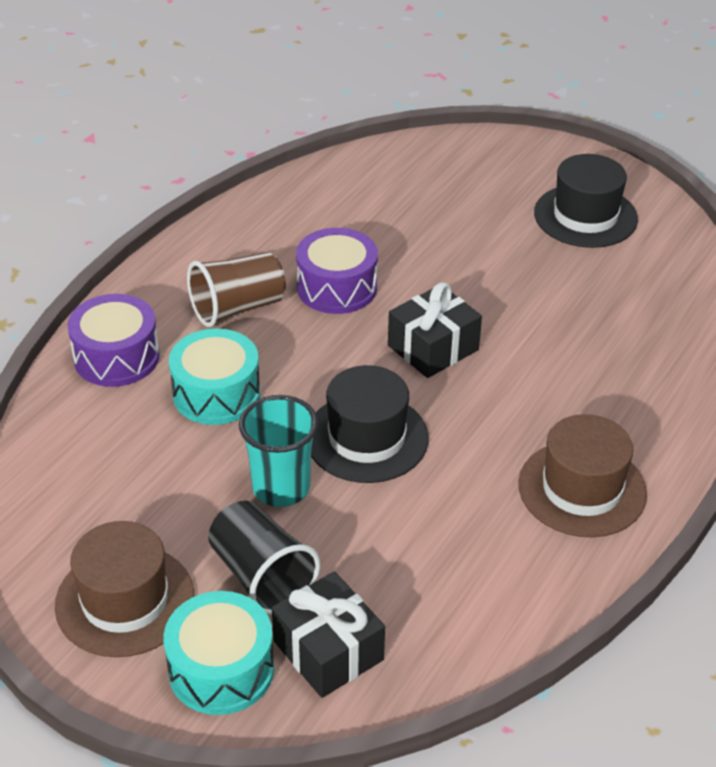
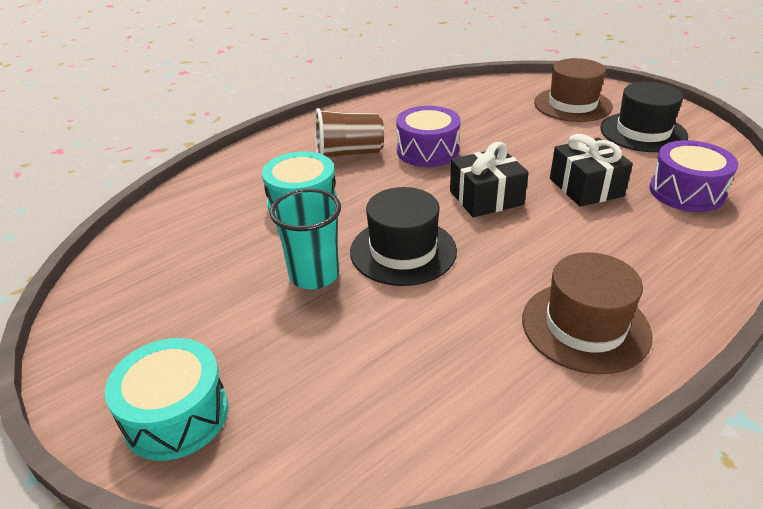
camera: 20 degrees right, 5 degrees down
(116, 357) = (246, 170): purple drum -> purple drum (686, 192)
(125, 600) = (138, 336): brown hat -> brown hat (572, 105)
(261, 576) = (259, 341): black cup -> none
(328, 650) = (280, 422): black gift -> black gift (586, 187)

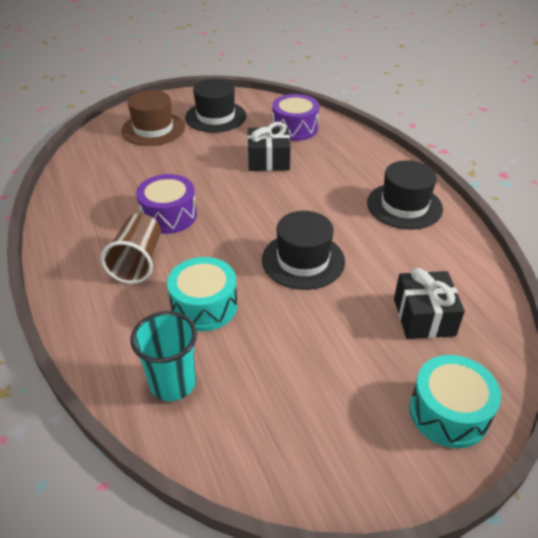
camera: 75 degrees left, 5 degrees up
(314, 275) = (313, 314): turquoise cup -> turquoise cup (173, 383)
(486, 198) = (256, 205): black gift -> black gift (424, 317)
(585, 326) = (404, 206): brown hat -> black hat

